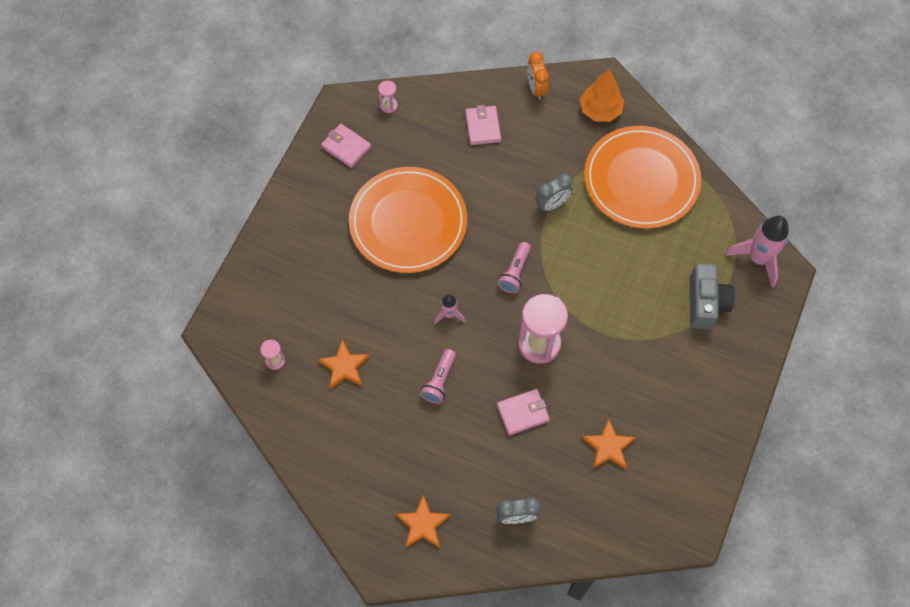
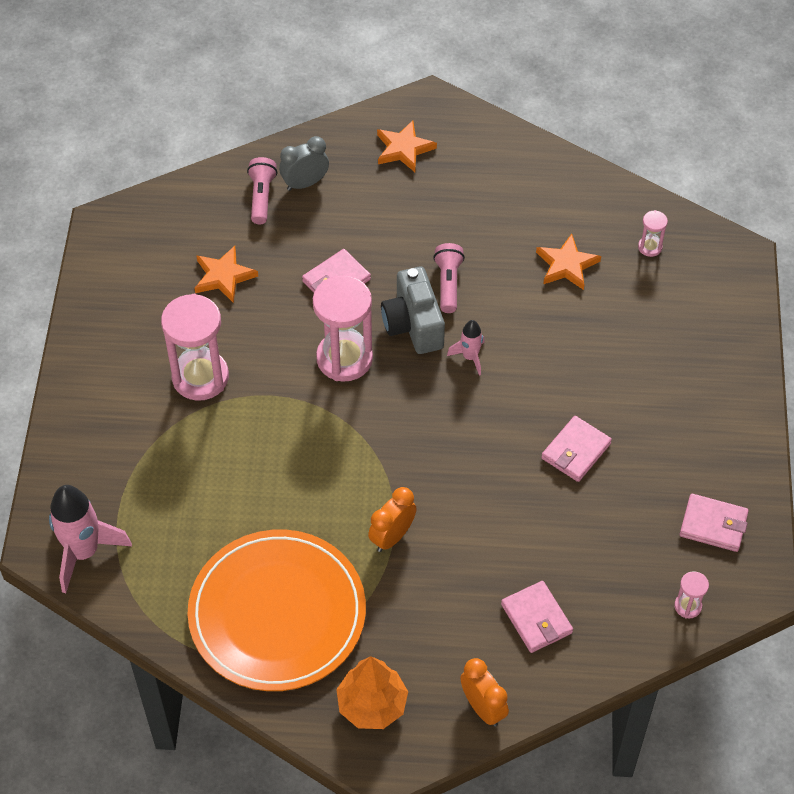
camera: 160 degrees right, 10 degrees down
(408, 222) = (576, 451): orange plate -> pink wallet
(515, 272) = (408, 432): pink flashlight -> pink flashlight (261, 197)
(552, 204) = (392, 537): grey clock -> orange clock
(648, 363) = (200, 377): none -> pink hourglass
(705, 303) = (144, 471): grey camera -> grey camera (413, 325)

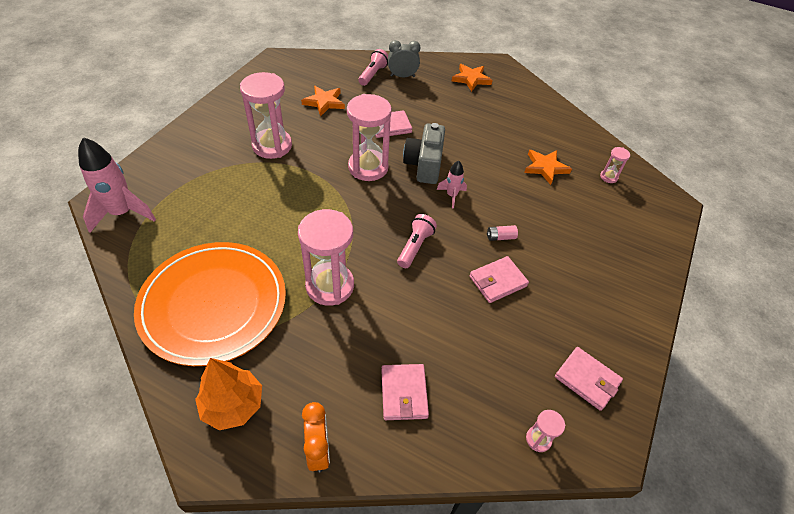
camera: 20 degrees right, 5 degrees down
(392, 537) = (330, 286): orange clock -> pink hourglass
(448, 284) = (460, 151): pink flashlight -> pink flashlight (415, 246)
(554, 391) = (500, 237): none -> pink battery

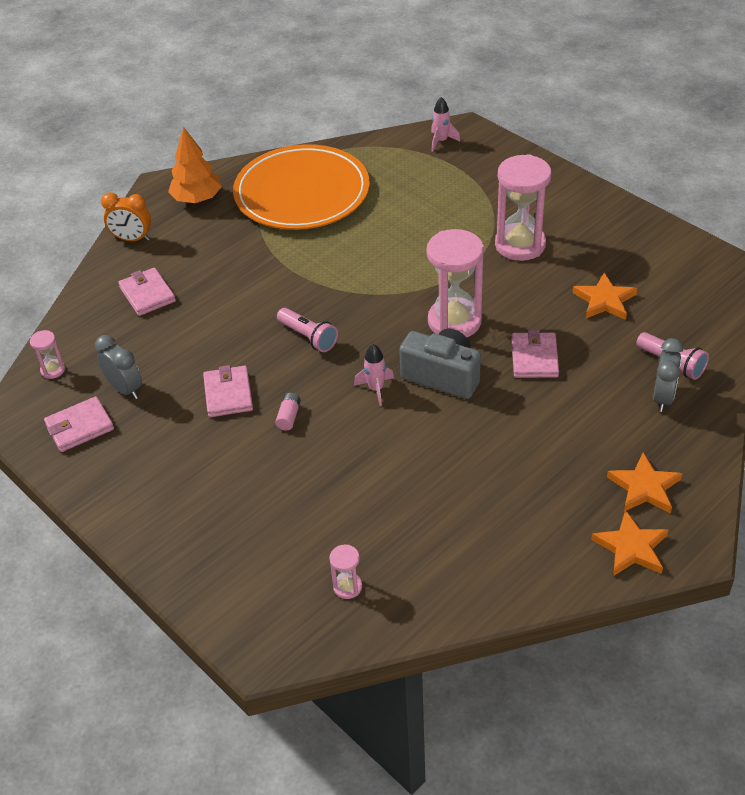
camera: 115 degrees right, 5 degrees down
(122, 213) = (441, 141): pink rocket -> pink rocket, size x0.52
(330, 286) = (287, 265): pink hourglass -> none
(404, 393) = (147, 294): pink wallet -> pink wallet turned 45 degrees clockwise
(529, 361) = (125, 389): none -> grey clock
(545, 168) = (394, 511): orange star -> orange star (631, 547)

